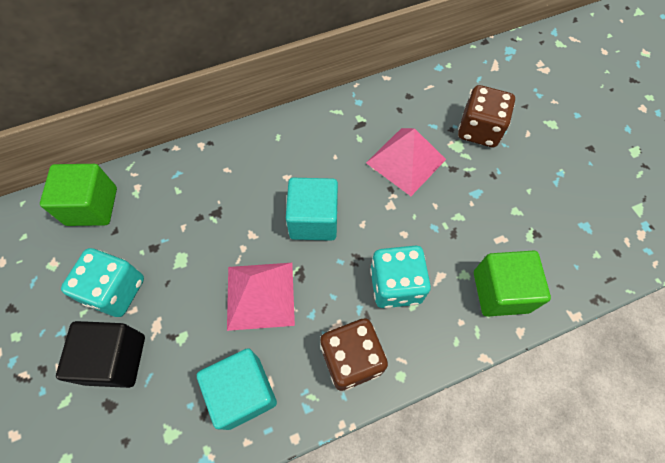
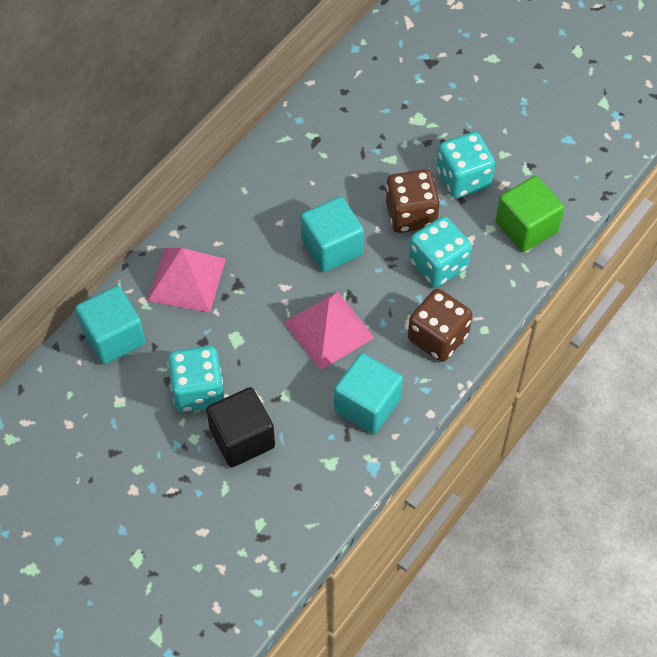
camera: 30 degrees left, 5 degrees down
(92, 206) = (113, 337): green cube -> turquoise cube
(405, 161) = (380, 155): pink pyramid -> pink pyramid (186, 279)
(466, 216) = (463, 179): none -> turquoise dice
(479, 130) = (430, 95): brown dice -> brown dice (411, 214)

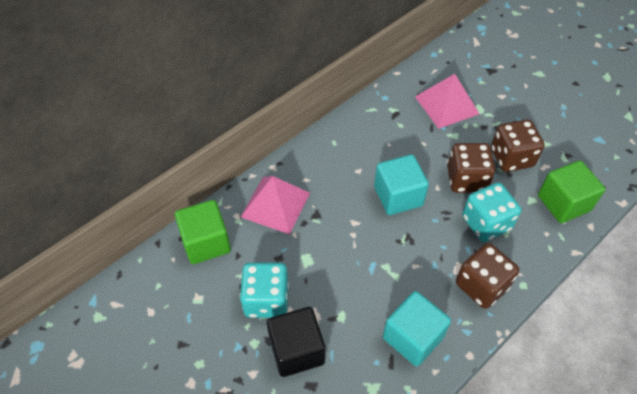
camera: 10 degrees right, 5 degrees down
(113, 337) = (206, 242): turquoise cube -> green cube
(329, 330) = (387, 264): pink pyramid -> pink pyramid (446, 105)
(463, 179) = (511, 158): turquoise dice -> brown dice

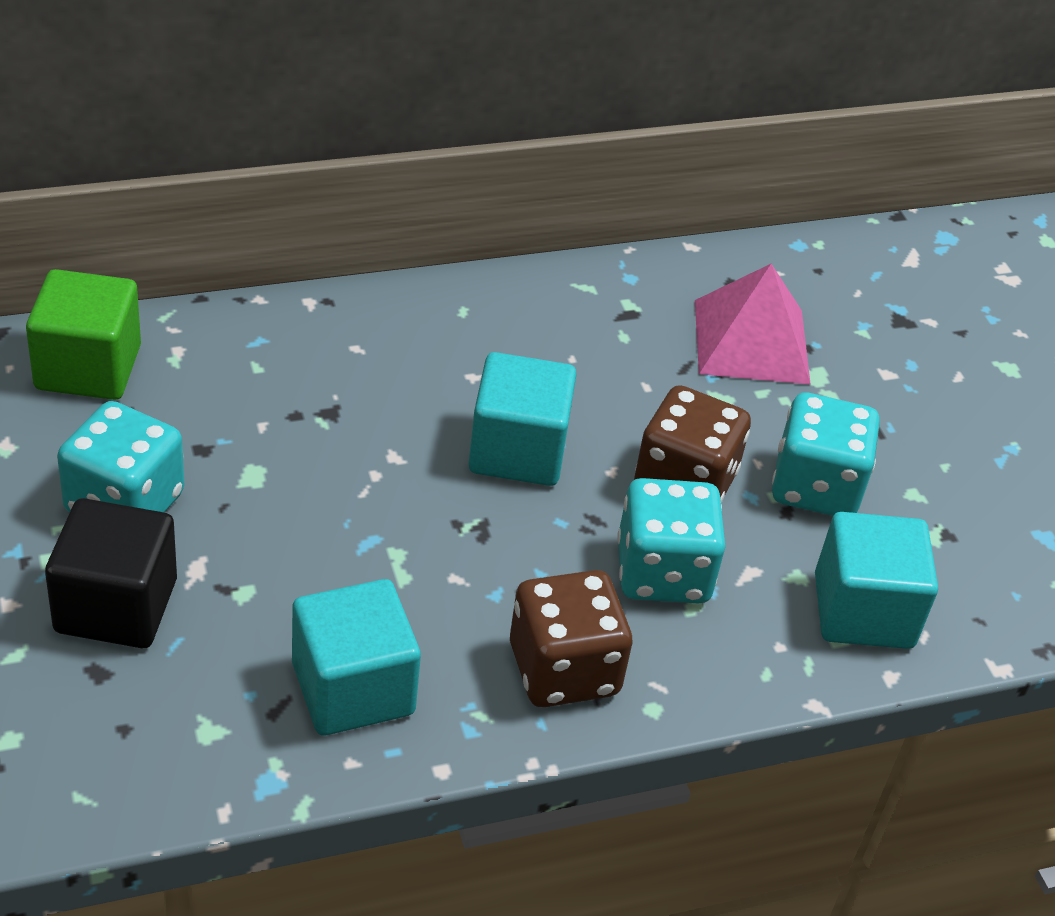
camera: 20 degrees right, 10 degrees down
(275, 204) = (265, 363): pink pyramid -> none
(511, 158) = (815, 487): brown dice -> turquoise dice
(563, 203) = (863, 611): green cube -> turquoise cube

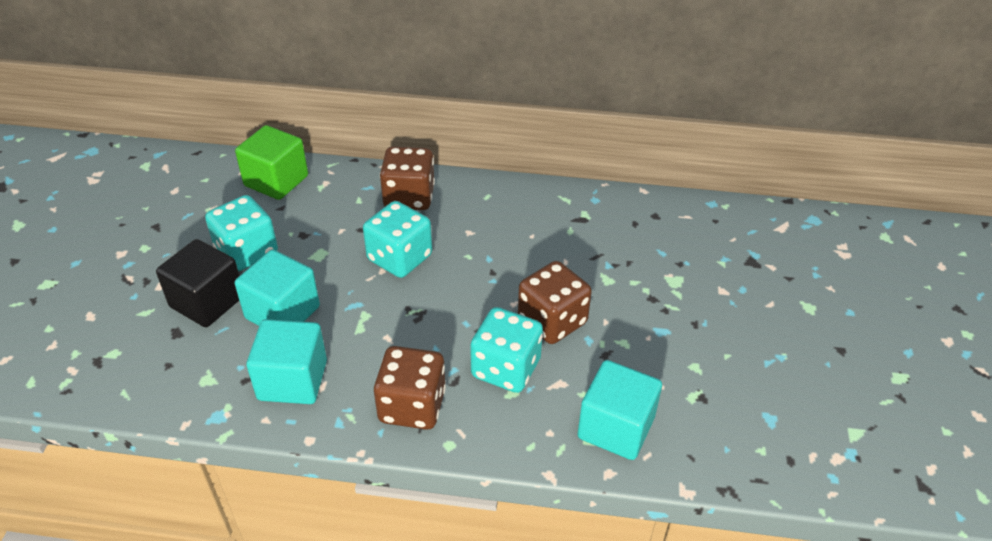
camera: 30 degrees right, 0 degrees up
(339, 342) = (409, 197): none -> brown dice
(518, 451) = (467, 278): turquoise cube -> turquoise cube (282, 312)
(751, 341) = (645, 251): pink pyramid -> none
(815, 487) = (632, 345): turquoise dice -> turquoise dice (399, 258)

